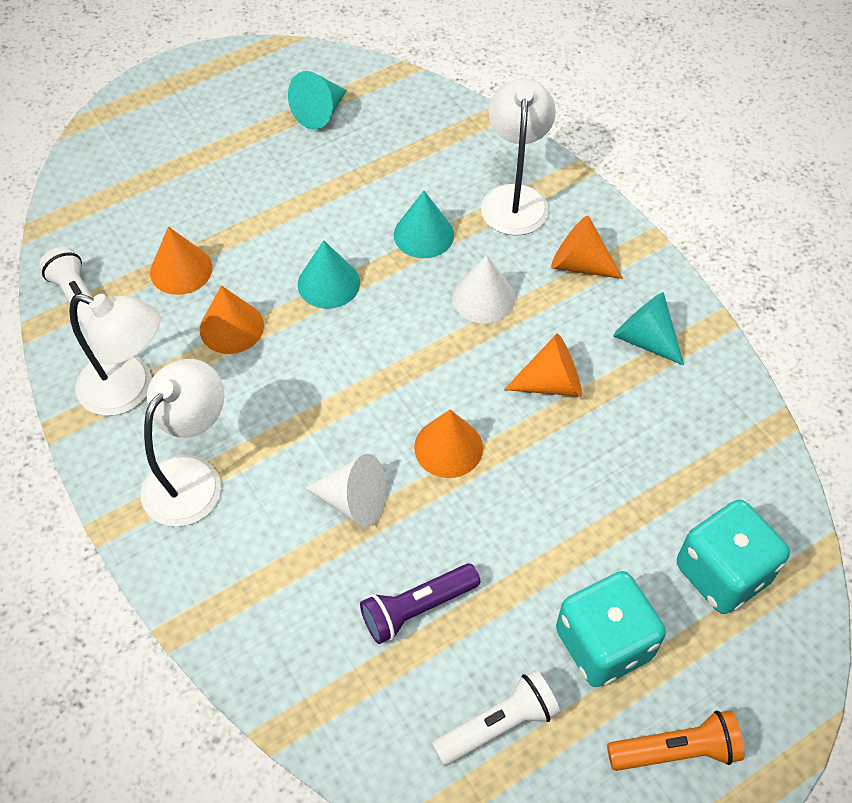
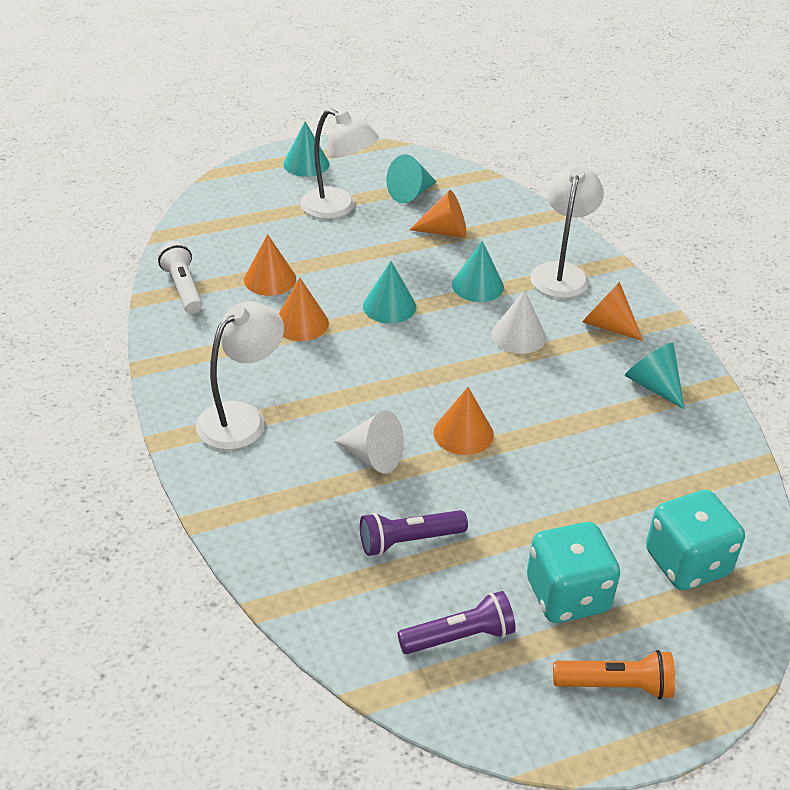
camera: 10 degrees right, 15 degrees down
(129, 389) = (207, 351): white lamp -> white lamp (338, 208)
(187, 89) = (306, 164): none -> turquoise cone
(498, 725) = (459, 637): white flashlight -> purple flashlight
(551, 383) = (564, 403): orange cone -> orange cone (445, 231)

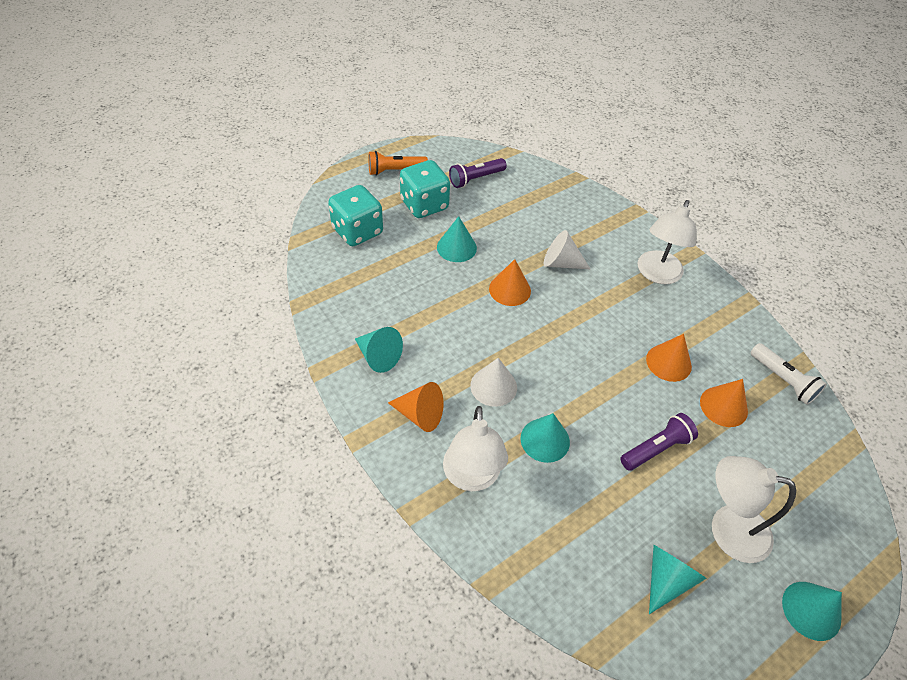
camera: 165 degrees right, 10 degrees up
(389, 306) = (610, 396): turquoise cone -> turquoise cone (456, 247)
(408, 540) = (518, 218): purple flashlight -> purple flashlight (656, 448)
(445, 231) = (603, 516): orange cone -> none

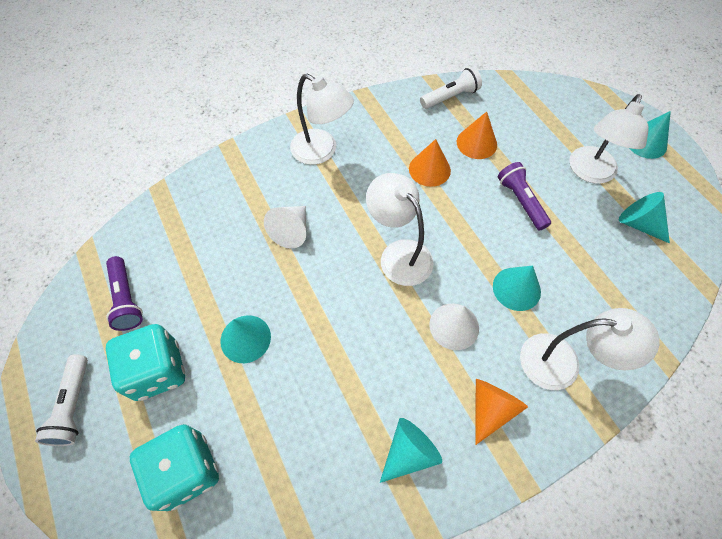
camera: 80 degrees left, 10 degrees up
(395, 171) = (73, 406): orange flashlight -> white flashlight
(510, 289) = (323, 289): orange cone -> none
(559, 341) = (399, 254): none -> white lamp

